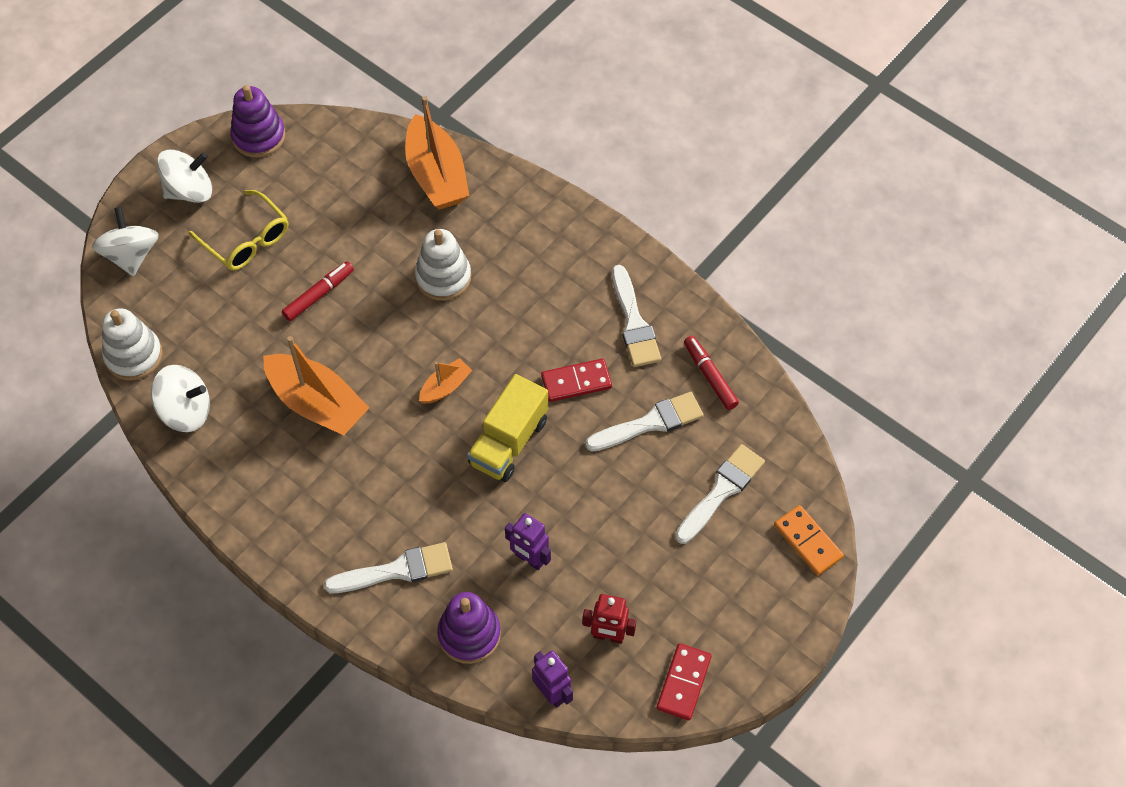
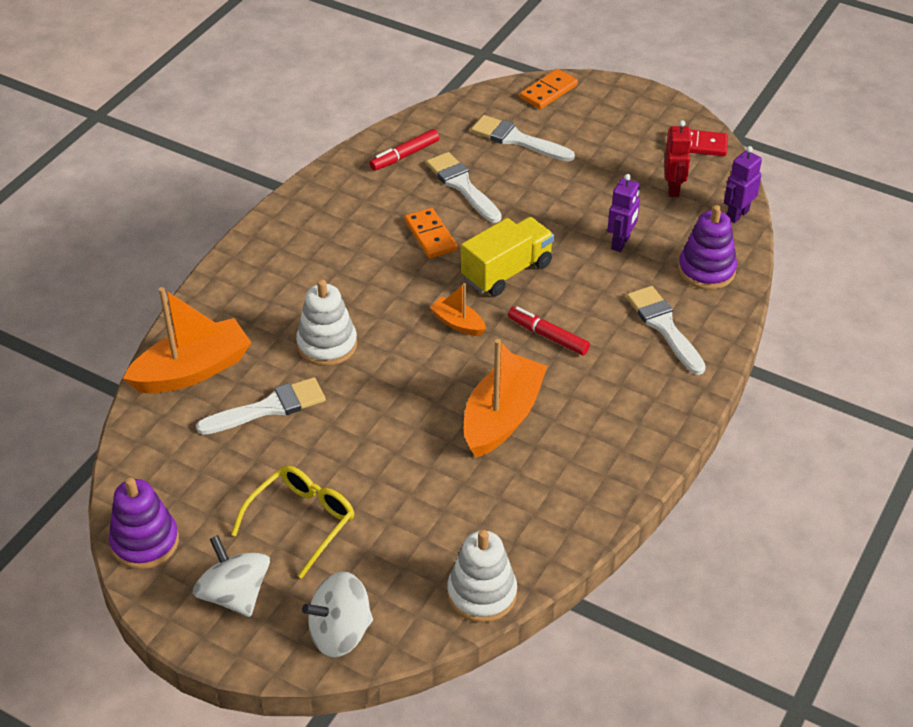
camera: 100 degrees left, 15 degrees down
(186, 411) = (541, 527): white spinning top -> none
(319, 294) = (366, 441): red marker -> red marker (548, 336)
(509, 442) = (507, 271): yellow truck -> yellow truck turned 60 degrees counterclockwise
(576, 382) = (430, 235): red domino -> orange domino
(634, 323) = (357, 206): white brush -> white brush (269, 408)

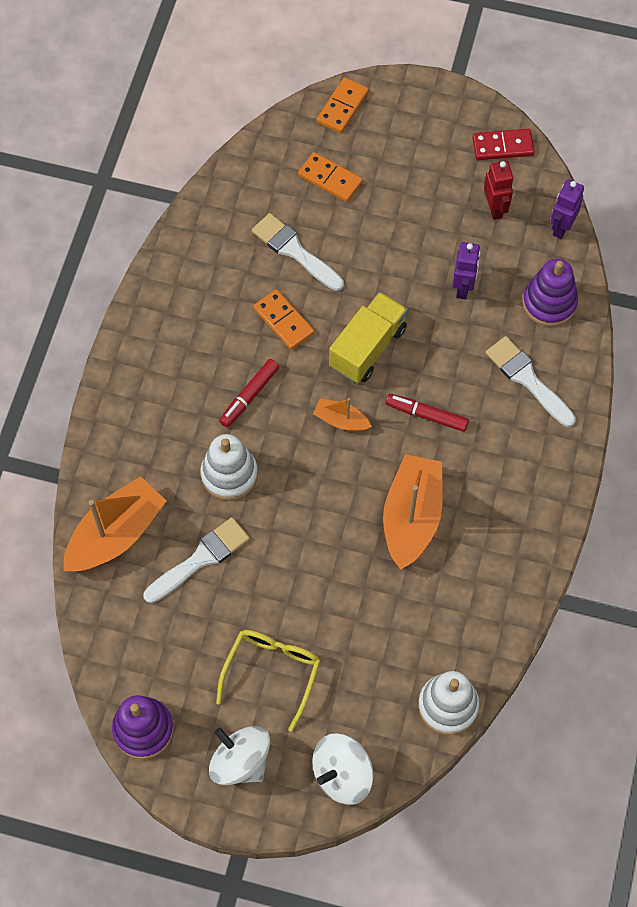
camera: 15 degrees left, 20 degrees up
(404, 155) = (227, 225): red marker -> red marker (249, 396)
(517, 139) = (330, 179): white brush -> orange domino

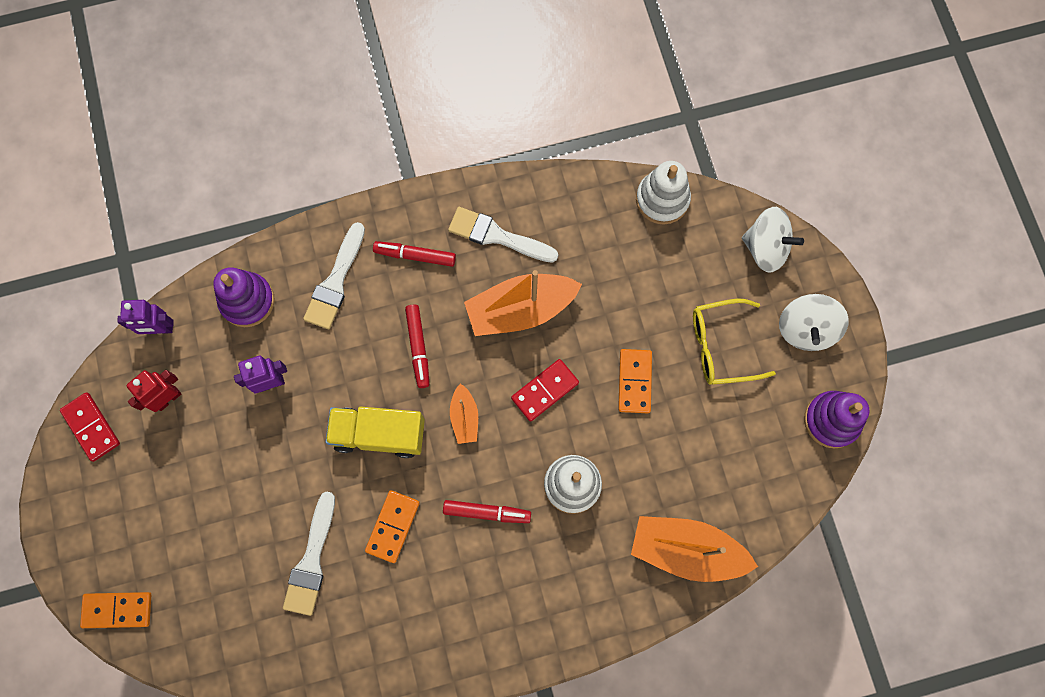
camera: 120 degrees left, 10 degrees up
(200, 559) = (663, 462): white brush -> white brush (497, 236)
(325, 497) = (545, 390): none -> red domino
(330, 179) = (211, 573): orange domino -> orange domino (634, 381)
(515, 455) = (415, 256): none -> red marker

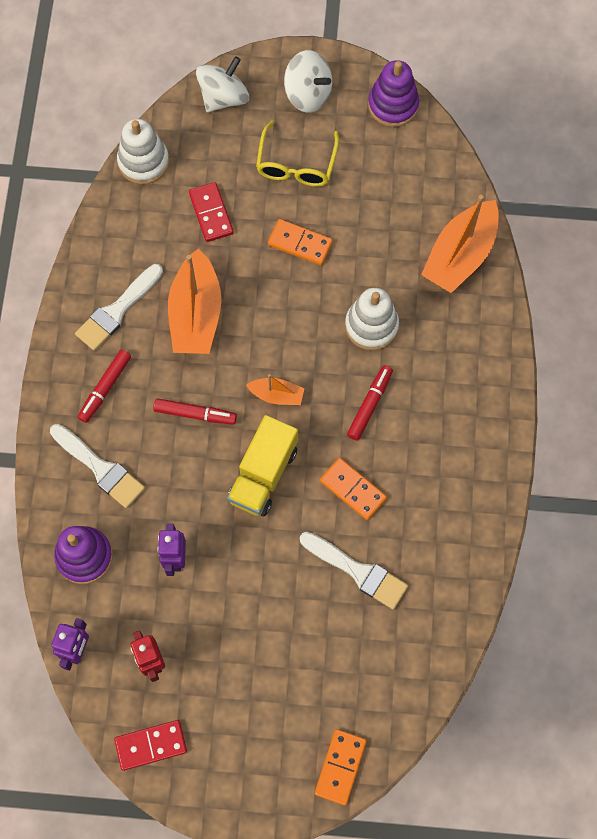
camera: 70 degrees left, 5 degrees down
(545, 390) = (279, 319): red domino -> red domino (211, 213)

